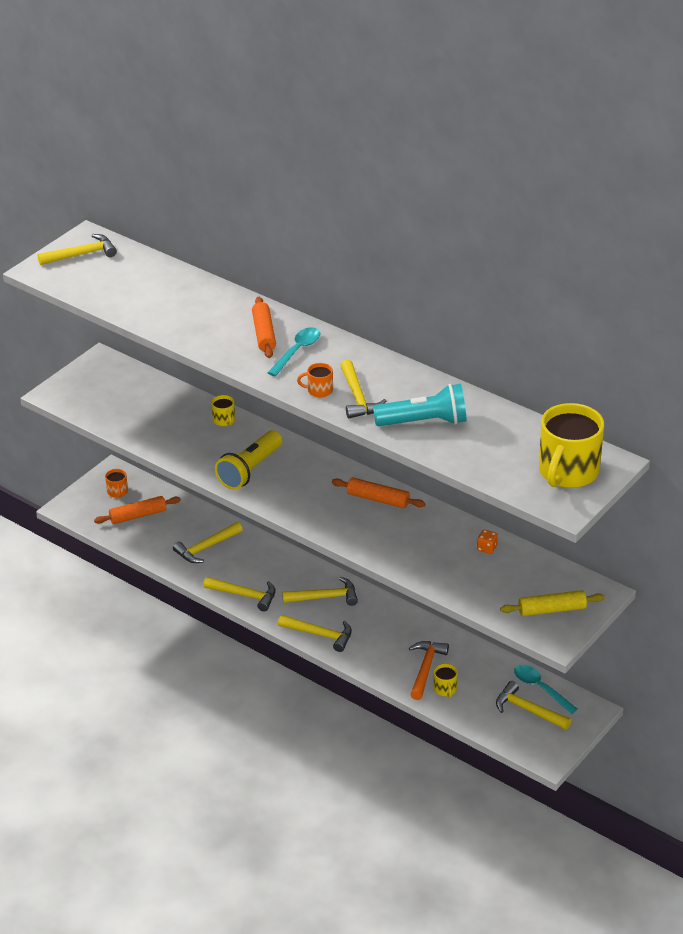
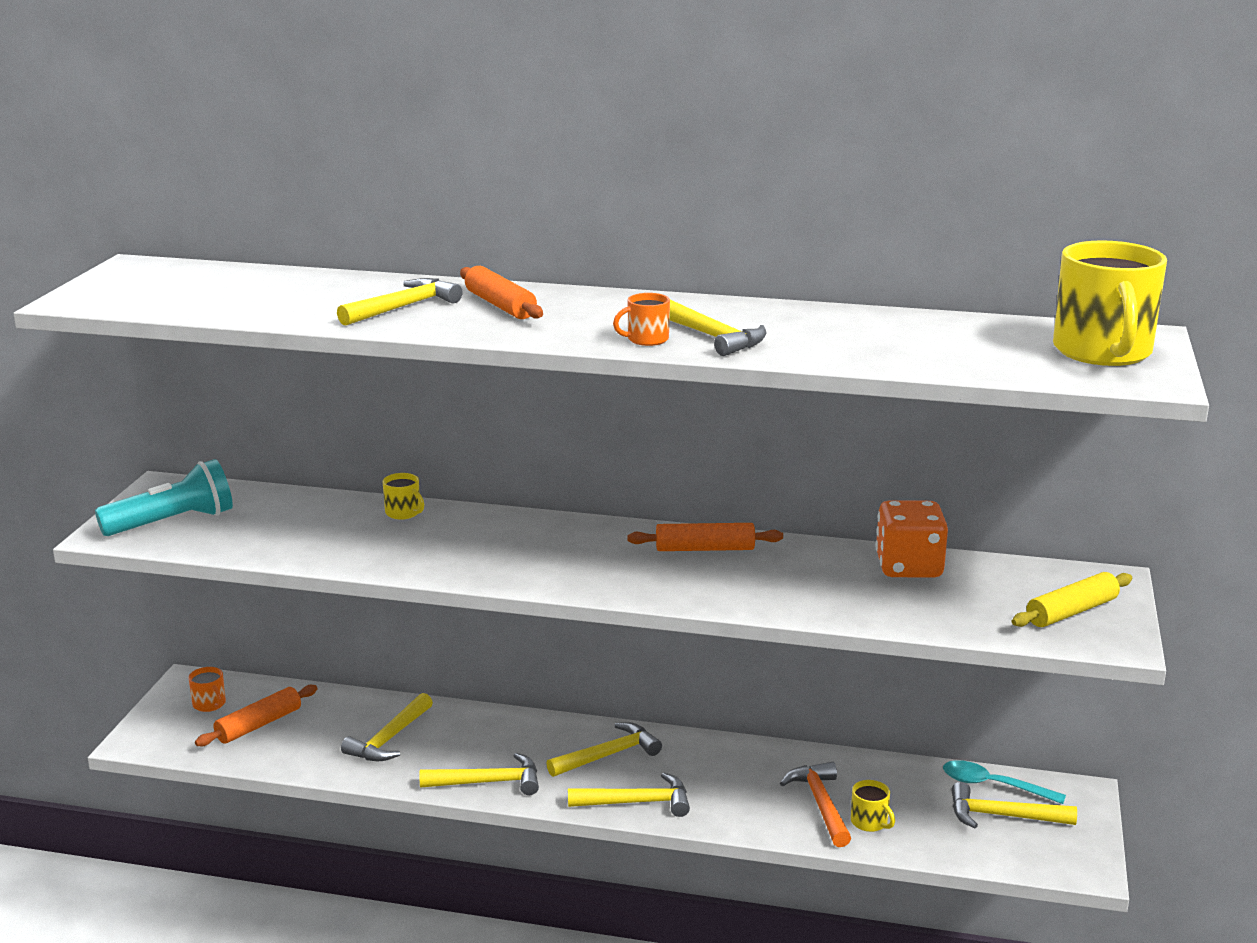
camera: 25 degrees left, 15 degrees down
(81, 254) = (137, 280): yellow hammer -> yellow hammer (403, 307)
(249, 470) = (487, 556): yellow flashlight -> none
(297, 351) = (569, 312): turquoise spoon -> none
(424, 422) = (839, 342): turquoise flashlight -> turquoise flashlight (173, 522)
(487, 548) = (908, 567): orange dice -> orange dice, size x2.31

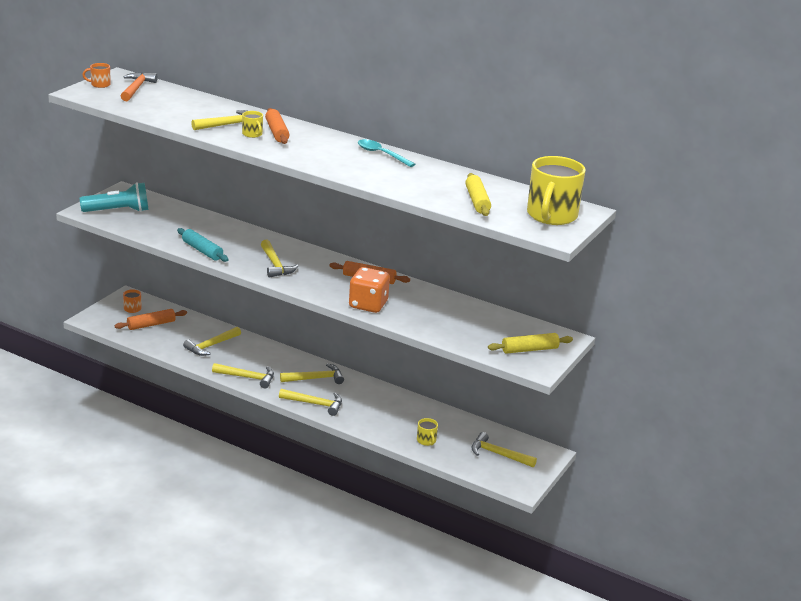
camera: 15 degrees right, 5 degrees up
(375, 561) = (202, 251): none -> turquoise rolling pin
(403, 513) = (232, 229): yellow mug -> yellow mug (252, 134)
(646, 339) = (330, 165): orange mug -> orange mug (100, 84)
(712, 337) = (363, 169): yellow hammer -> yellow hammer (275, 265)
(821, 804) = (407, 427): orange hammer -> orange hammer (136, 88)
(908, 567) = (466, 310): orange dice -> orange dice (368, 305)
(957, 351) = (477, 201): none -> yellow rolling pin
(993, 785) = (505, 439): turquoise spoon -> turquoise spoon (381, 154)

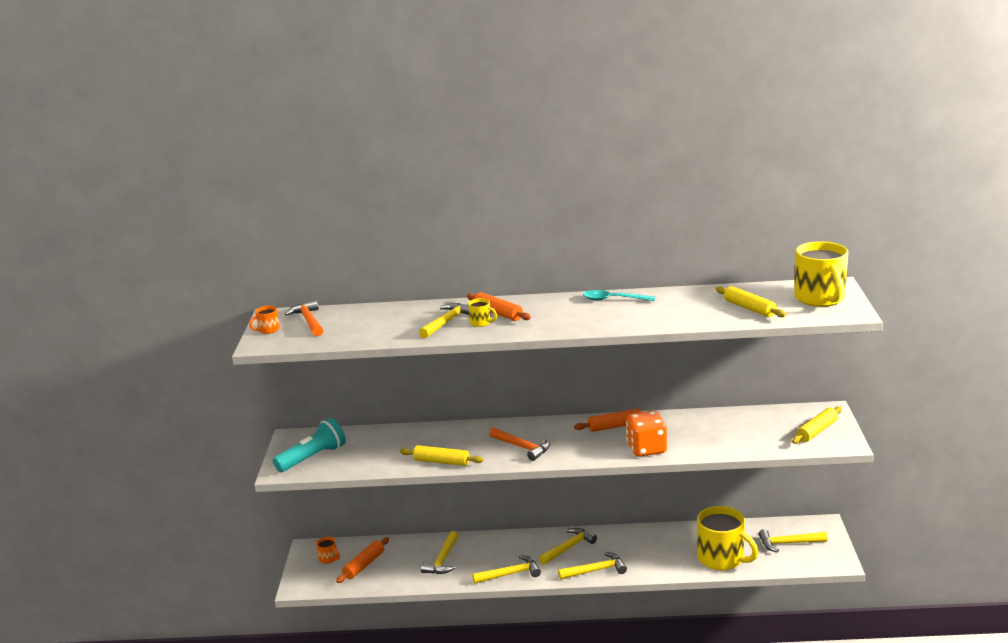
camera: 25 degrees left, 5 degrees down
(202, 251) = (441, 462): turquoise rolling pin -> yellow rolling pin
(275, 265) = (522, 447): yellow hammer -> orange hammer
(426, 441) = (722, 559): yellow mug -> yellow mug, size x2.31

